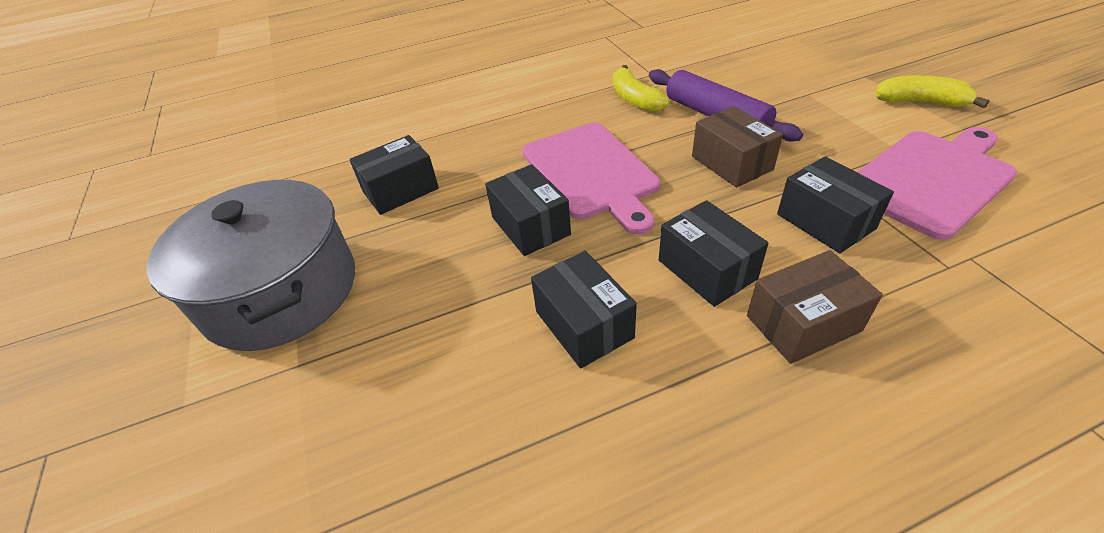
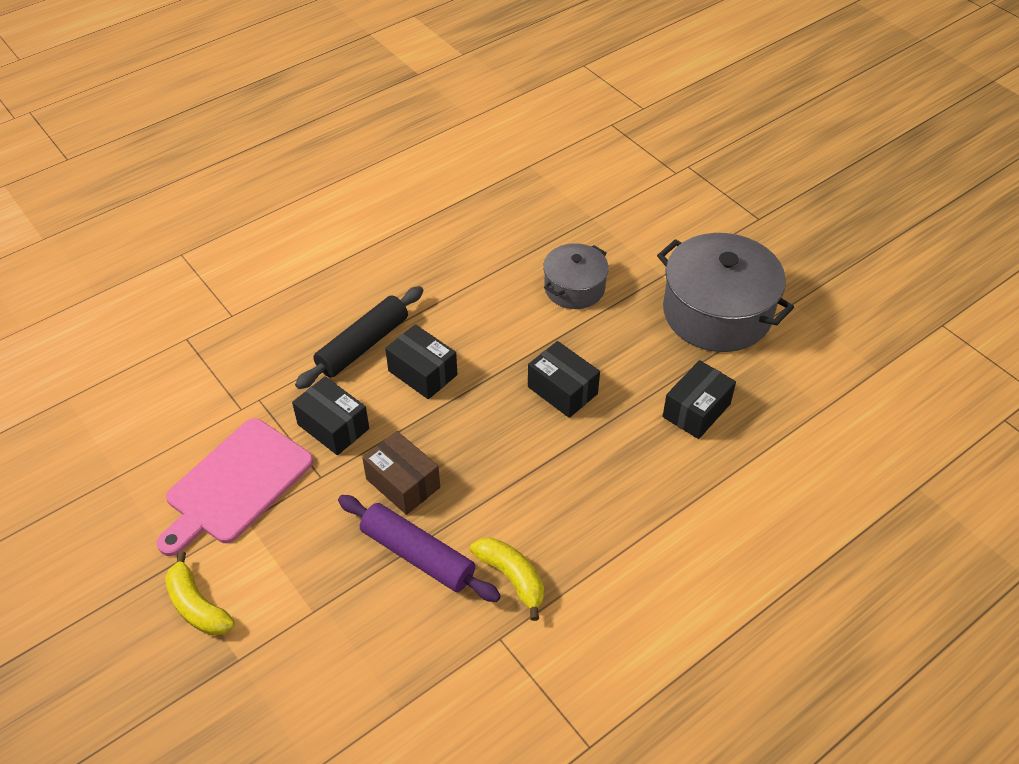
camera: 160 degrees right, 5 degrees up
(441, 367) = (574, 288): none -> grey pot
(584, 324) = (498, 324): black box -> none
(591, 172) = (530, 454): pink cutting board -> none
(803, 323) = (363, 345): brown box -> black rolling pin
(920, 102) = (197, 606): yellow banana -> yellow banana turned 45 degrees clockwise

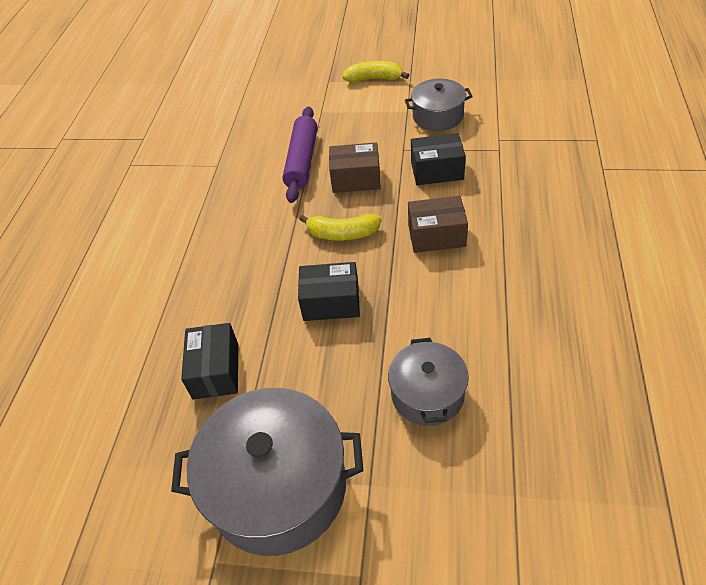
camera: 140 degrees right, 0 degrees up
(236, 484) = (438, 116): pink cutting board -> grey pot
(363, 345) = (499, 219): black rolling pin -> none
(417, 555) = (302, 161): purple rolling pin -> purple rolling pin turned 75 degrees counterclockwise
(422, 373) = (436, 236): black box -> brown box
(512, 578) = (239, 189): yellow banana -> yellow banana (342, 234)

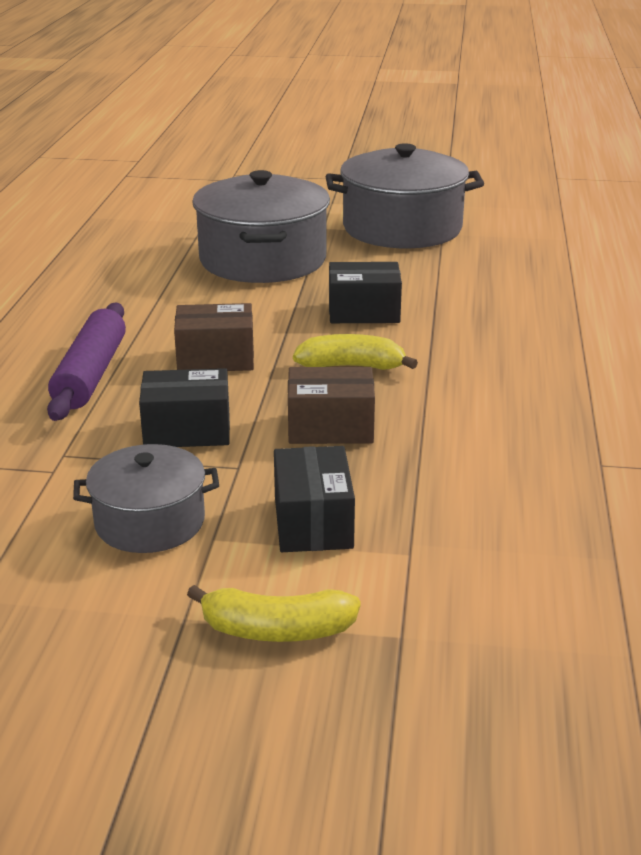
camera: 175 degrees right, 20 degrees down
(216, 371) = (486, 276): black box -> black box (313, 522)
(302, 161) = (433, 460): purple rolling pin -> purple rolling pin (91, 374)
(427, 394) = (262, 260): grey pot -> grey pot, size x1.76

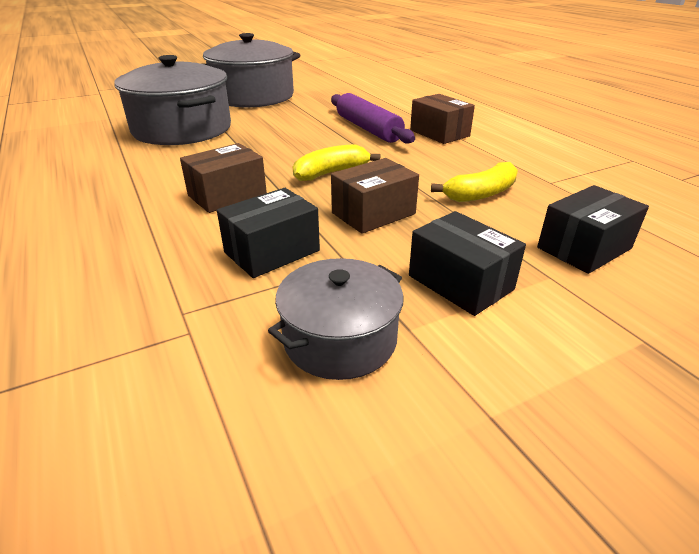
camera: 35 degrees left, 5 degrees up
(91, 374) = (131, 237): purple rolling pin -> purple rolling pin (368, 129)
(276, 630) = (570, 385): yellow banana -> yellow banana (481, 194)
(363, 312) = (293, 142): black box -> black box (584, 248)
(568, 352) = (439, 133): none -> brown box

